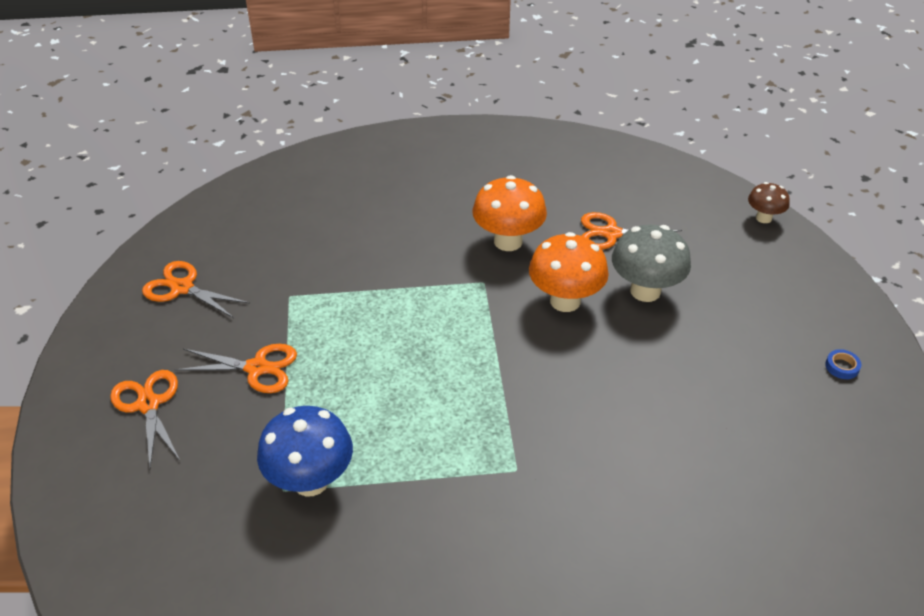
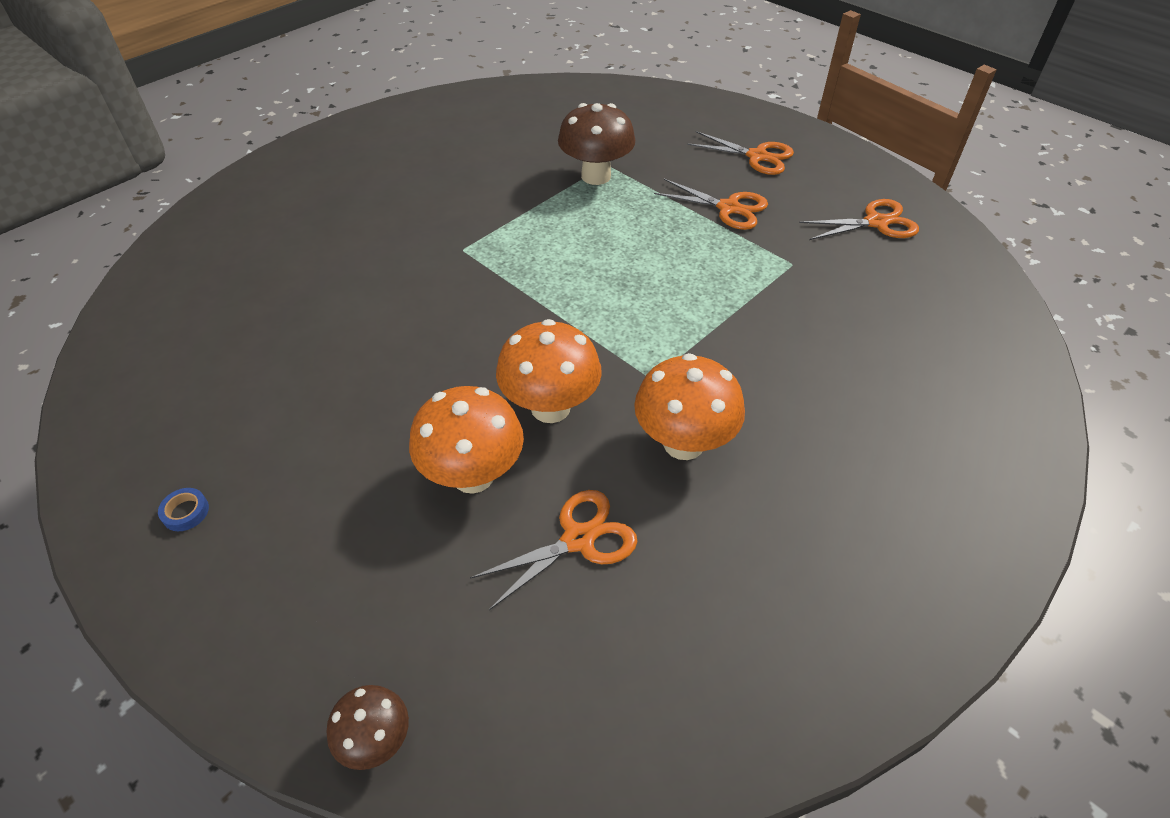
camera: 140 degrees right, 5 degrees up
(257, 368) = (728, 208): orange scissors -> orange scissors turned 120 degrees counterclockwise
(310, 481) = (596, 176): blue mushroom -> brown mushroom
(645, 291) = (473, 475): grey mushroom -> orange mushroom

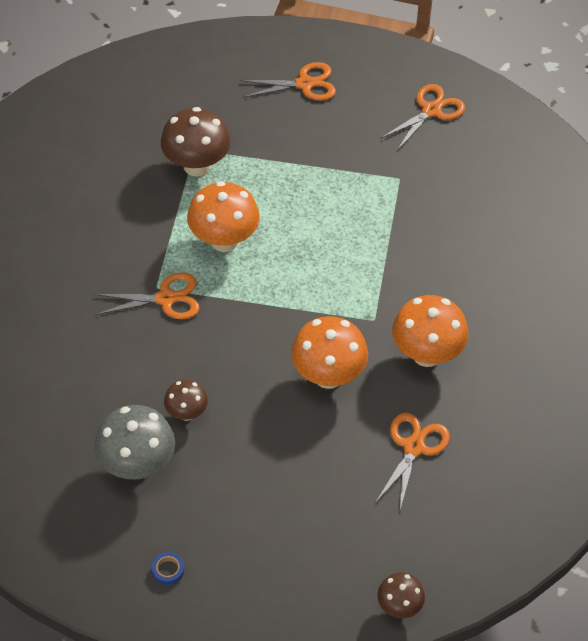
camera: 35 degrees left, 5 degrees up
(277, 390) = (138, 465): none -> grey mushroom
(374, 367) = (187, 413): none -> brown mushroom
(473, 475) = (320, 446): orange mushroom -> orange mushroom (224, 240)
(728, 208) = (320, 148): orange scissors -> orange scissors (165, 298)

